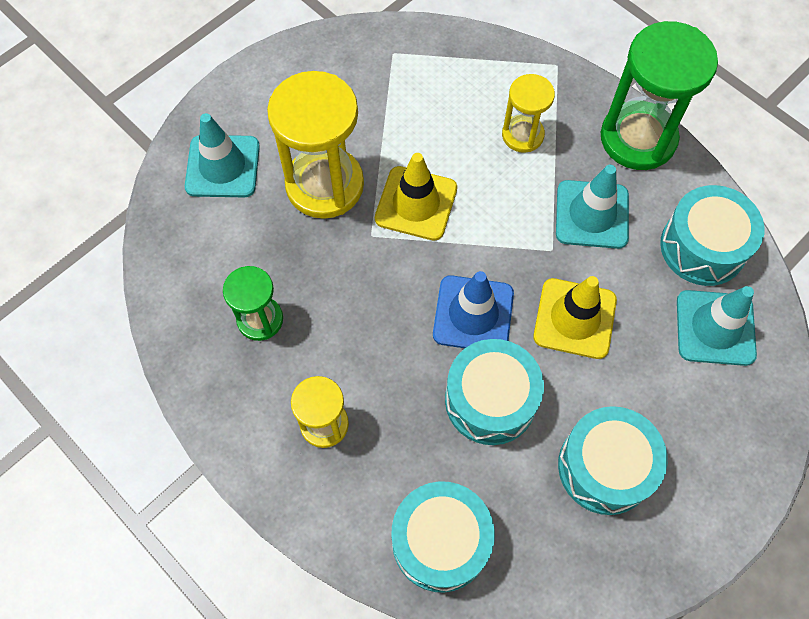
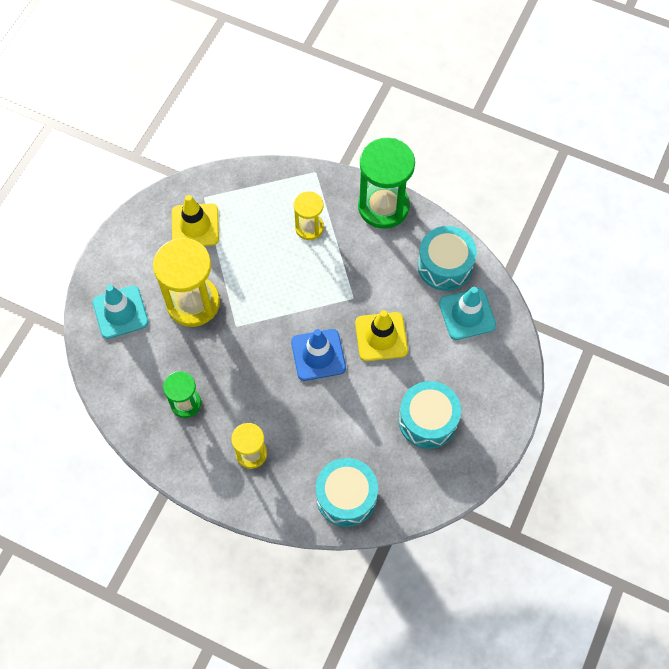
camera: 20 degrees left, 0 degrees up
(416, 203) = (257, 296): yellow traffic cone -> yellow traffic cone (195, 225)
(490, 400) = (347, 404): turquoise drum -> none
(592, 214) = (370, 267): turquoise traffic cone -> none

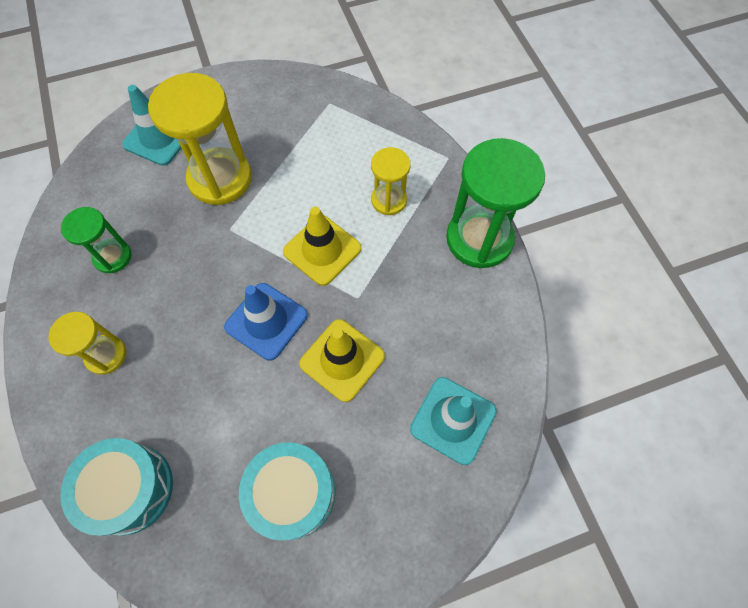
camera: 45 degrees right, 0 degrees up
(195, 225) = (296, 119): yellow traffic cone -> yellow traffic cone (322, 250)
(445, 265) = (482, 348): turquoise drum -> none

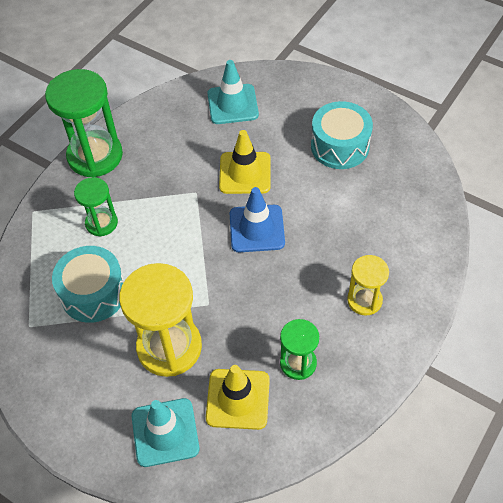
camera: 125 degrees left, 10 degrees down
(130, 489) = (416, 219): turquoise drum -> turquoise drum (93, 293)
(322, 250) = (177, 234): yellow traffic cone -> yellow traffic cone (238, 399)
(389, 200) = (101, 223): yellow hourglass -> green hourglass

